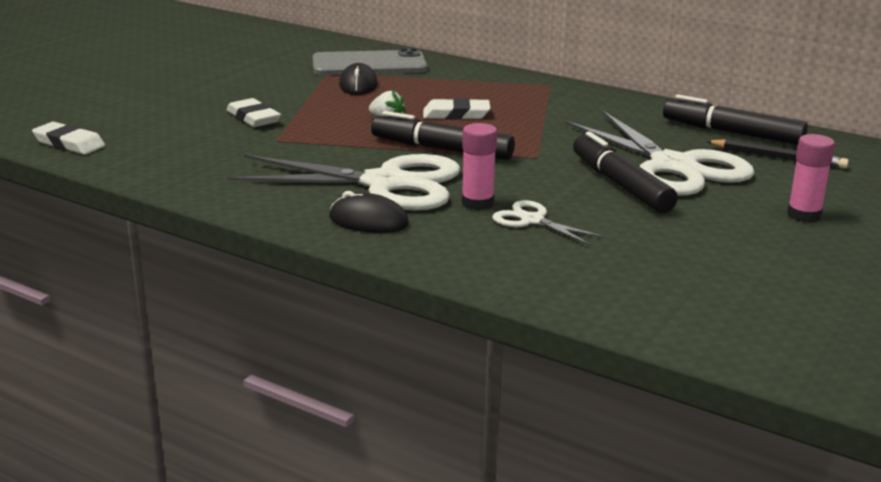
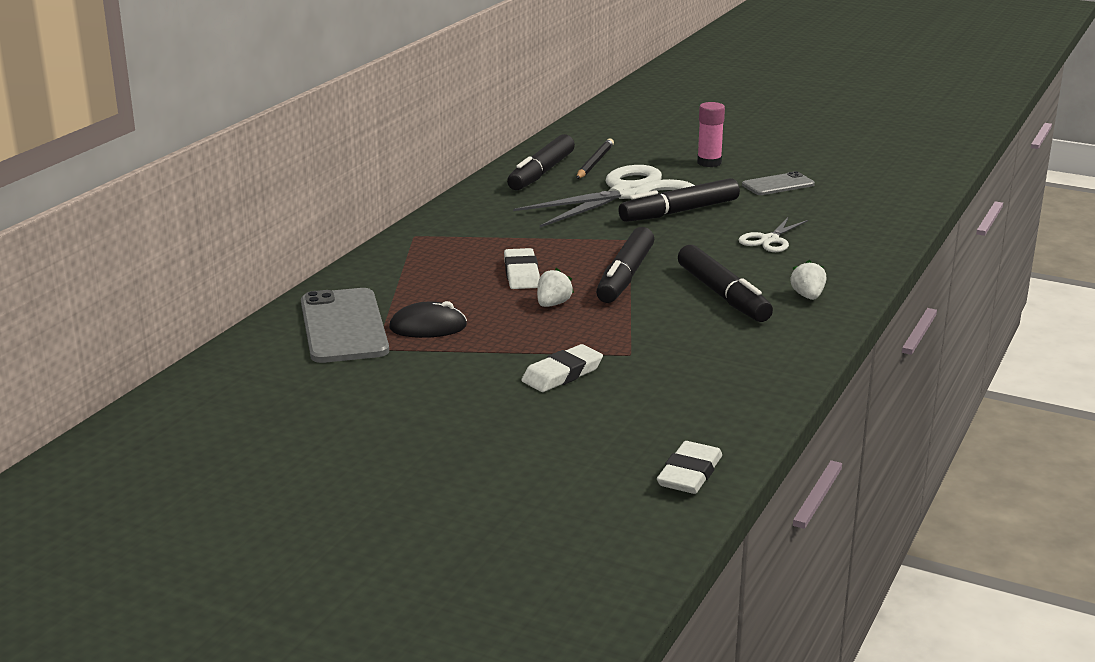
camera: 95 degrees left, 0 degrees up
(368, 221) = (808, 296): black mouse -> white strawberry
(385, 184) = (723, 295): white scissors -> black marker
(477, 203) = (746, 259): pink glue stick -> none
(729, 247) = (778, 185): none -> grey phone

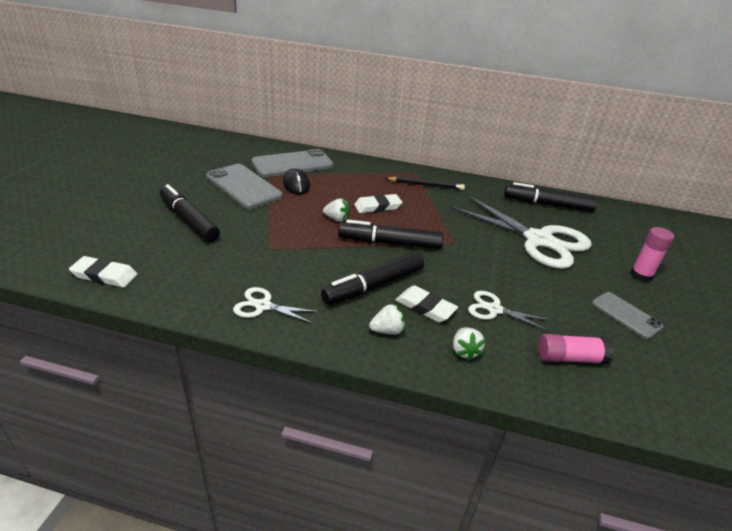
camera: 75 degrees right, 10 degrees up
(422, 370) = (243, 186): none -> grey phone
(562, 374) = (240, 226): white eraser -> white eraser (425, 307)
(594, 162) = (587, 223): black pencil -> black pencil (426, 185)
(679, 212) = (521, 263): black marker -> black marker (189, 220)
(764, 361) = (263, 306): none -> white scissors
(838, 264) = (464, 351): none -> white strawberry
(844, 221) = (570, 358): none -> pink glue stick

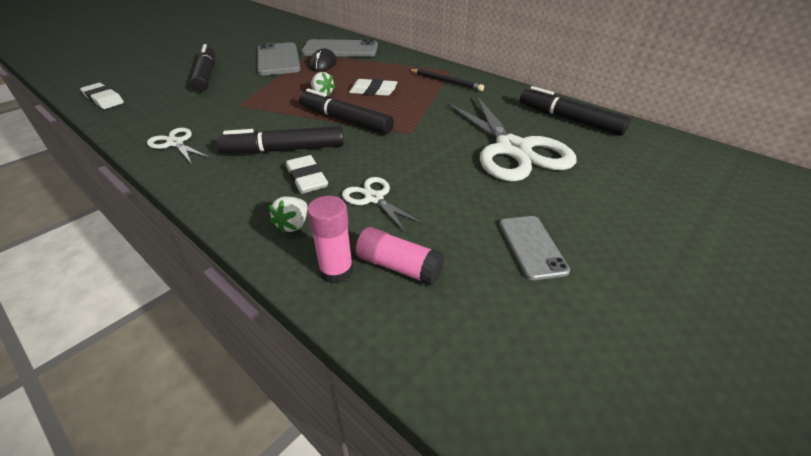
camera: 30 degrees right, 5 degrees up
(387, 330) = (246, 187): white strawberry -> none
(641, 275) = (610, 212): pink glue stick -> pink glue stick (336, 271)

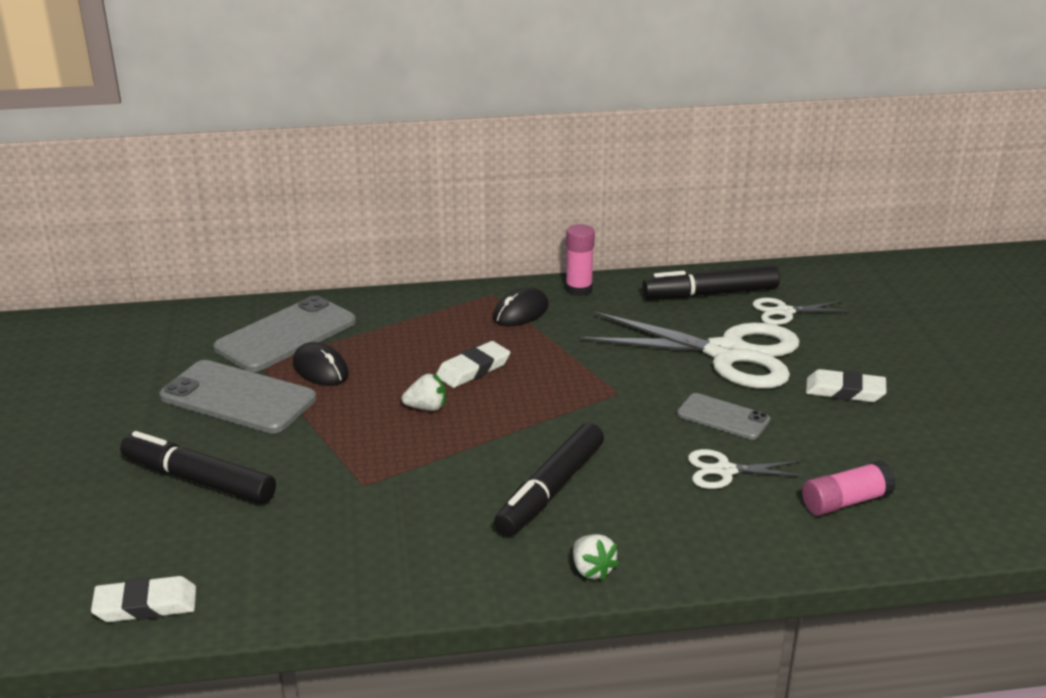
camera: 50 degrees left, 10 degrees down
(175, 143) = (420, 568): white scissors -> white scissors (784, 312)
(293, 225) = (719, 536): white strawberry -> white strawberry (592, 570)
(306, 178) = (636, 497): white eraser -> white eraser (845, 391)
(336, 271) = (819, 537): pink glue stick -> pink glue stick (579, 289)
(345, 120) = (529, 421): black marker -> none
(446, 82) = (521, 312): black pencil -> black mouse
(532, 247) = (883, 425): grey phone -> grey phone (723, 417)

